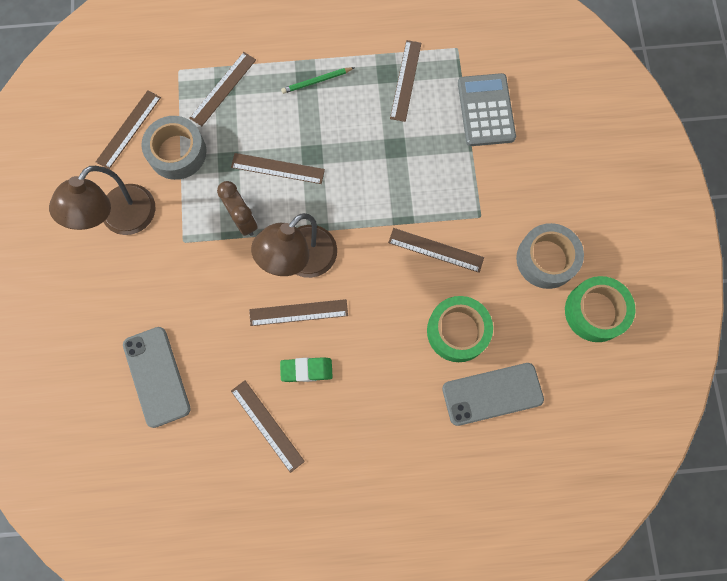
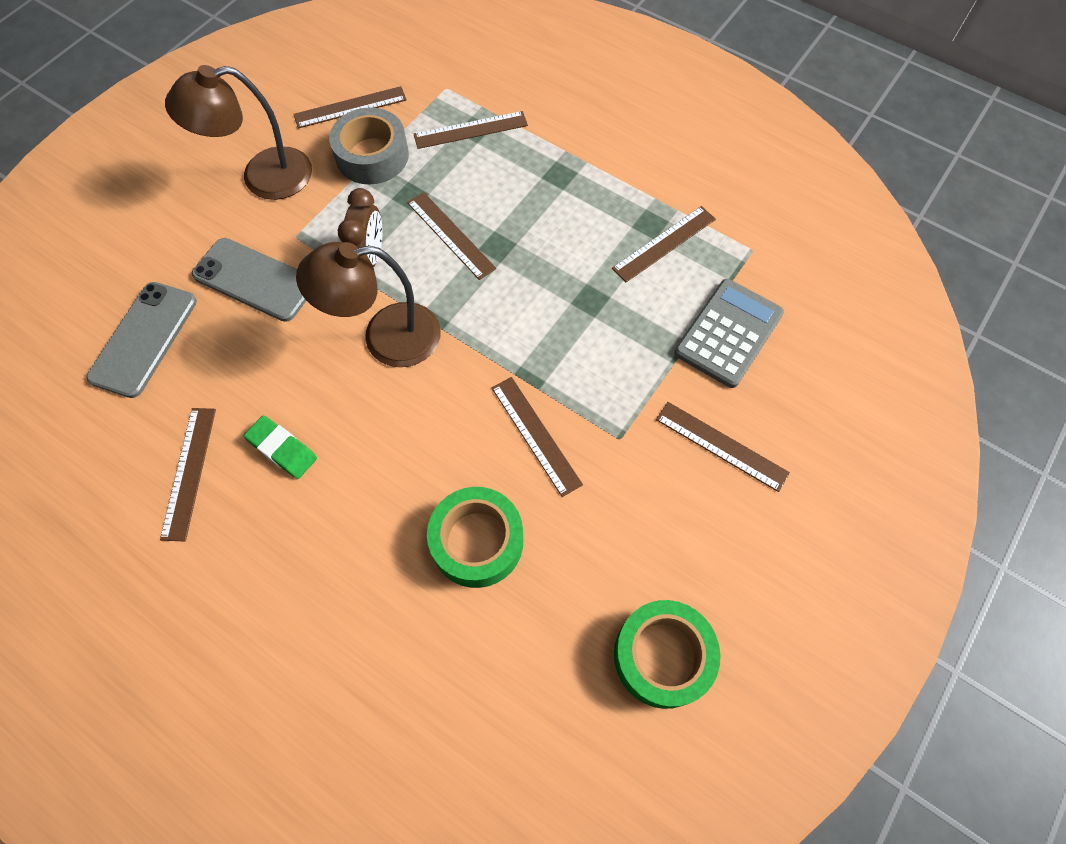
camera: 40 degrees right, 10 degrees down
(298, 312) = (332, 386): brown ruler -> brown ruler (721, 446)
(317, 81) = (569, 183): green pencil -> none
(492, 394) = (449, 646): grey phone -> grey phone (255, 280)
(546, 259) = (655, 545): grey tape -> none

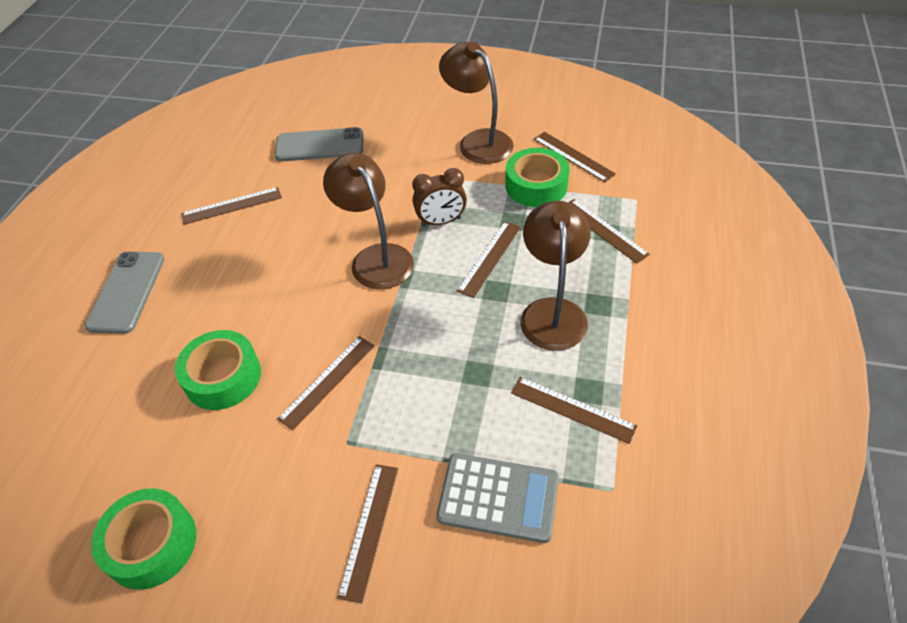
camera: 70 degrees right, 15 degrees down
(255, 280) = (390, 173): grey phone -> grey phone (127, 292)
(282, 449) = (263, 241): green eraser -> none
(372, 155) = (536, 186): grey tape -> green tape
(549, 213) = (552, 312): none -> brown lamp

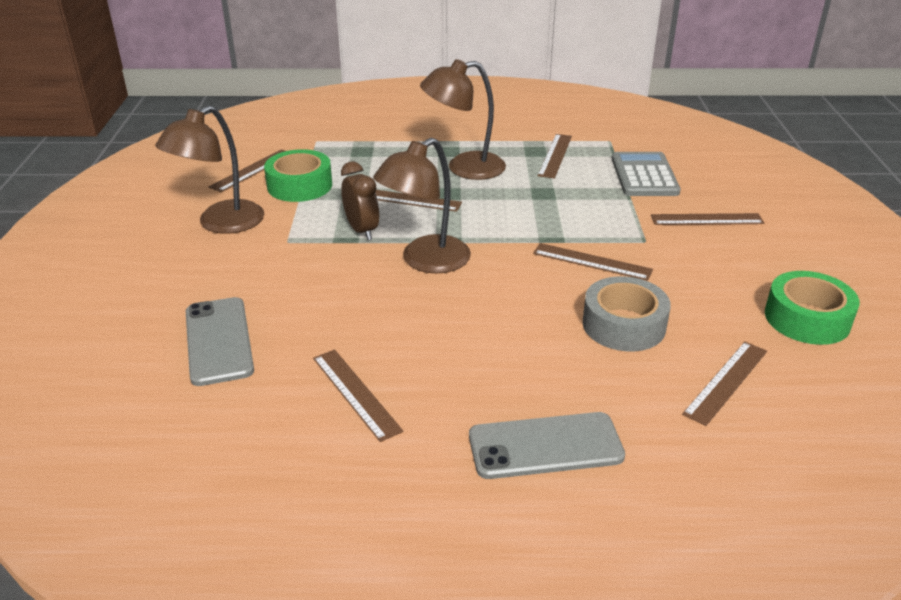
camera: 105 degrees left, 15 degrees down
(223, 377) = (623, 325): green tape -> grey tape
(604, 230) = (359, 152): brown ruler -> brown ruler (726, 382)

